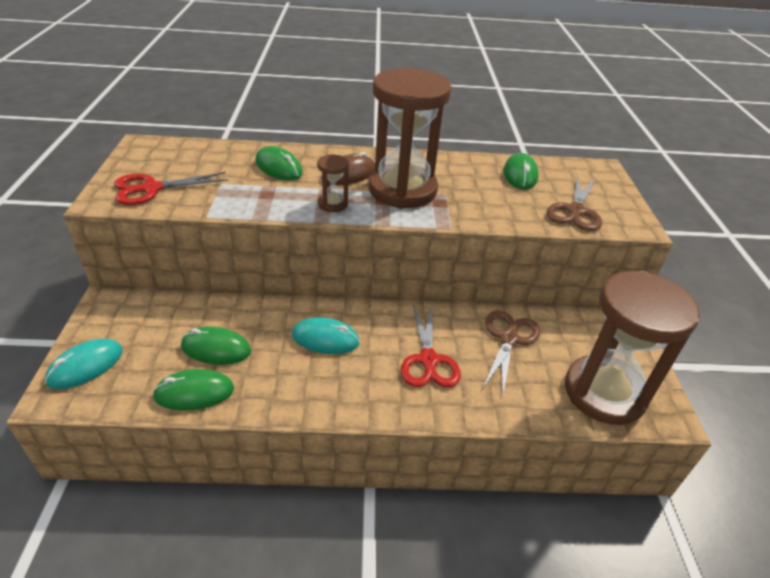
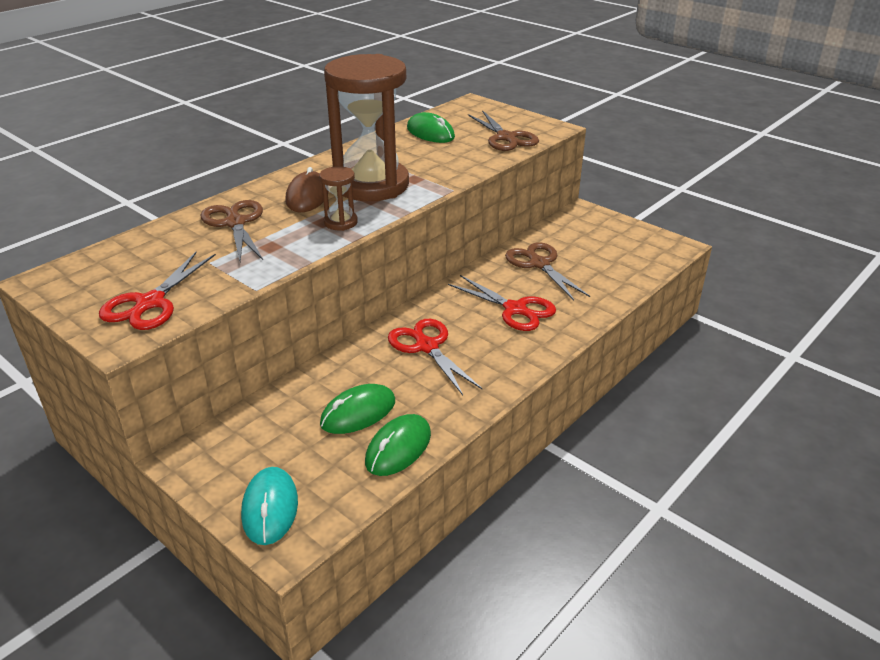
camera: 45 degrees left, 5 degrees down
(279, 167) = (235, 223): green mouse -> brown scissors
(325, 339) = (427, 346): turquoise mouse -> red scissors
(604, 392) = (632, 256): brown hourglass -> none

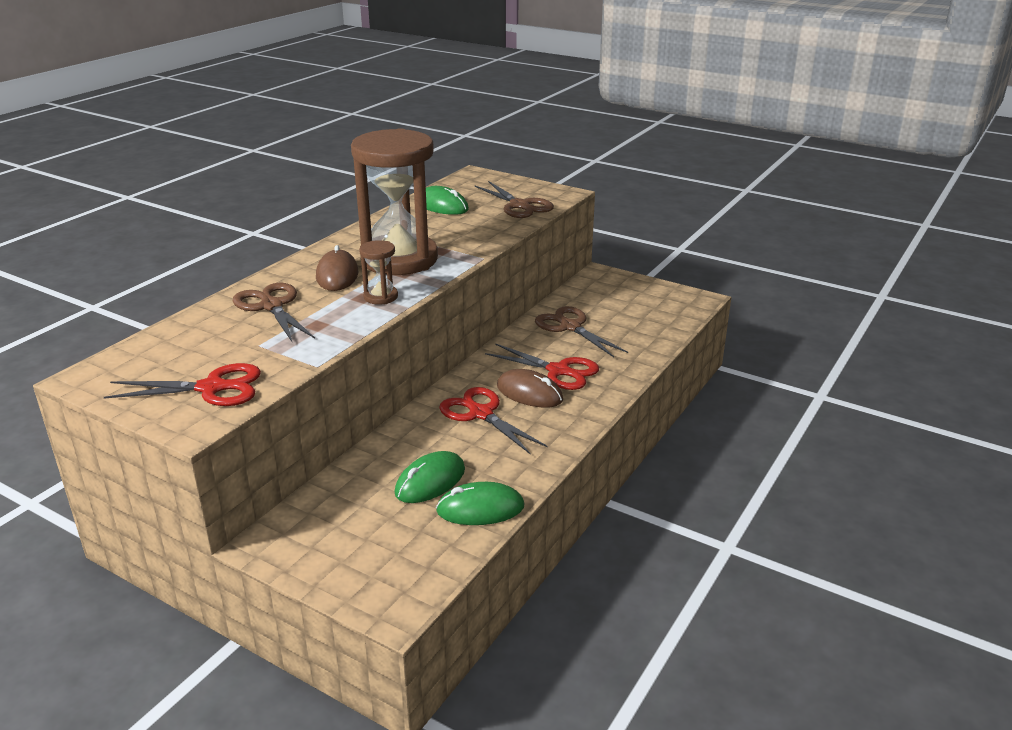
camera: 10 degrees left, 5 degrees down
(150, 303) = (211, 388): red scissors -> red scissors turned 105 degrees counterclockwise
(270, 508) = (368, 578): turquoise mouse -> none
(398, 448) = (480, 509): green mouse -> green mouse turned 60 degrees clockwise
(480, 330) = (529, 393): none -> brown mouse

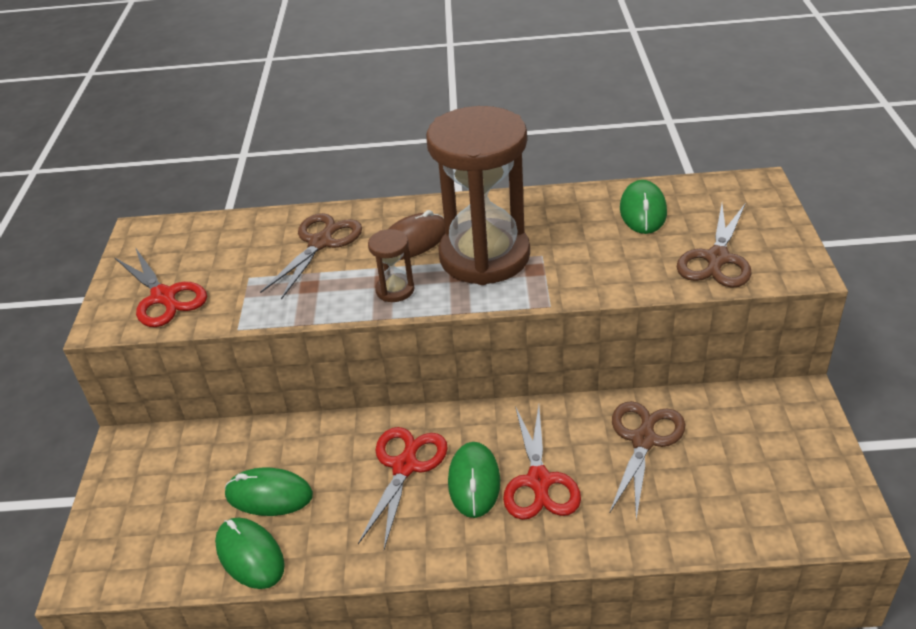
camera: 60 degrees right, 10 degrees up
(529, 393) = (474, 482): brown mouse -> green mouse

